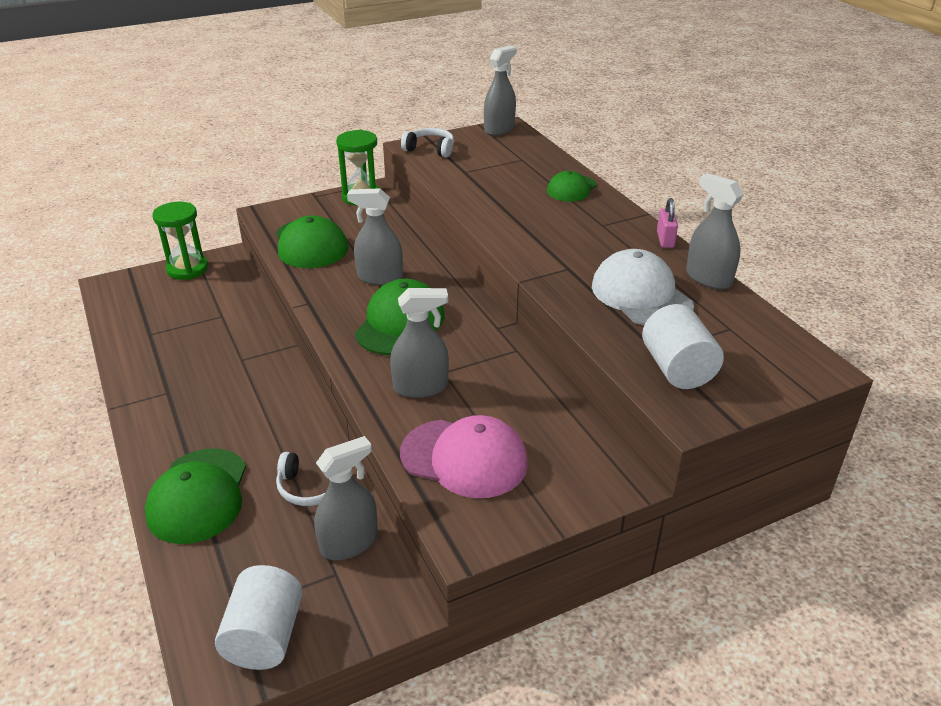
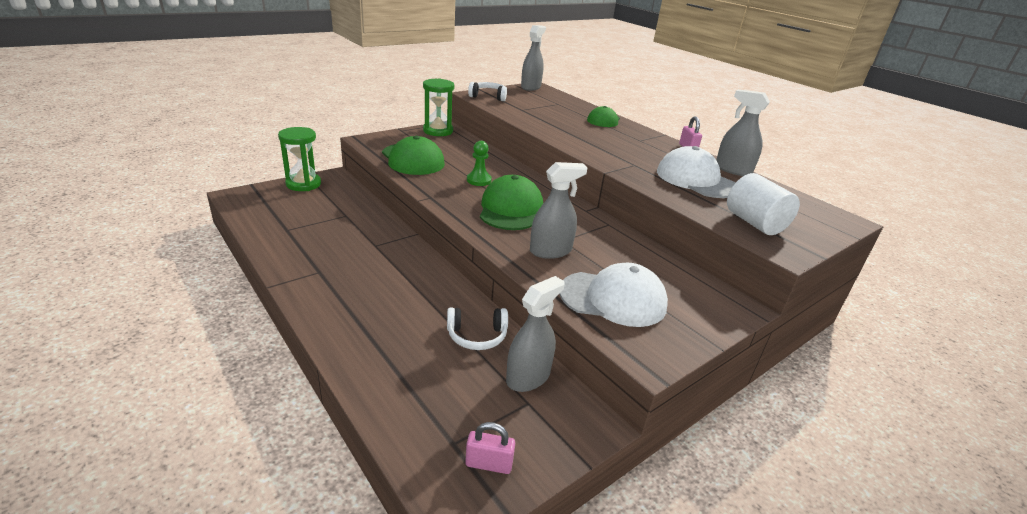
camera: 15 degrees left, 5 degrees down
(198, 496) = (378, 350): green cap -> none
(265, 637) = (489, 464): white cylinder -> pink padlock
(380, 278) = (479, 180): grey spray bottle -> green pawn
(464, 458) = (613, 298): pink cap -> white cap

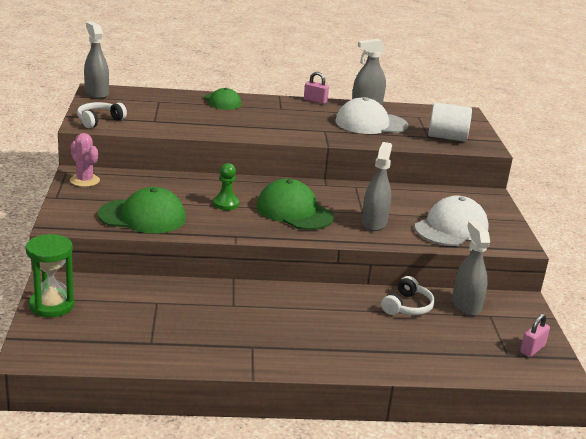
camera: 55 degrees left, 5 degrees down
(438, 131) = (84, 180): green hourglass -> pink cactus

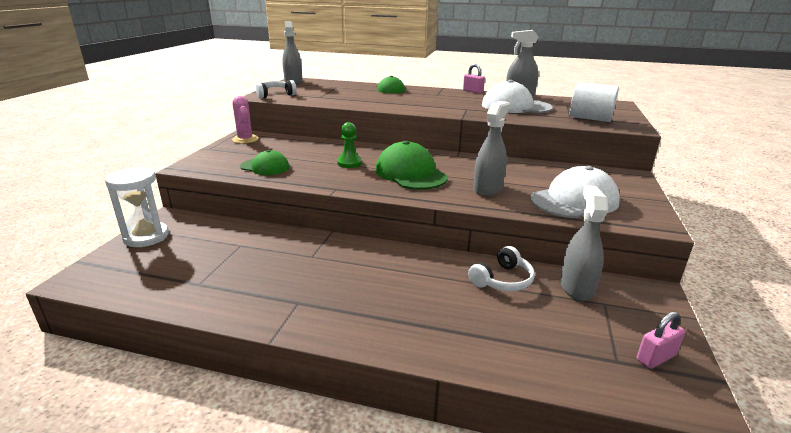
camera: 20 degrees right, 0 degrees up
(52, 305) = (146, 237): green hourglass -> white hourglass
(142, 216) = (265, 167): green cap -> green cap, size x0.61

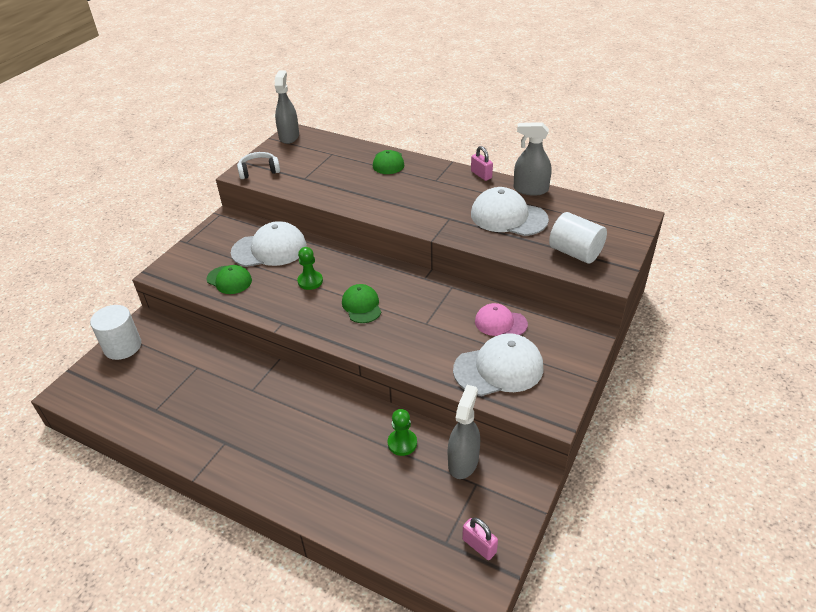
camera: 15 degrees right, 15 degrees up
(146, 237) = (122, 346): white hourglass -> white cylinder
(245, 139) = (223, 228): pink cactus -> none
(298, 148) = (269, 249): none -> white cap
(410, 173) = (361, 306): green cap -> green cap, size x0.61
(487, 189) = (424, 340): grey spray bottle -> none
(502, 280) = (402, 443): white headphones -> green pawn
(548, 175) = (500, 323): none -> pink cap
(655, 357) = (479, 546): pink padlock -> pink padlock turned 60 degrees clockwise

